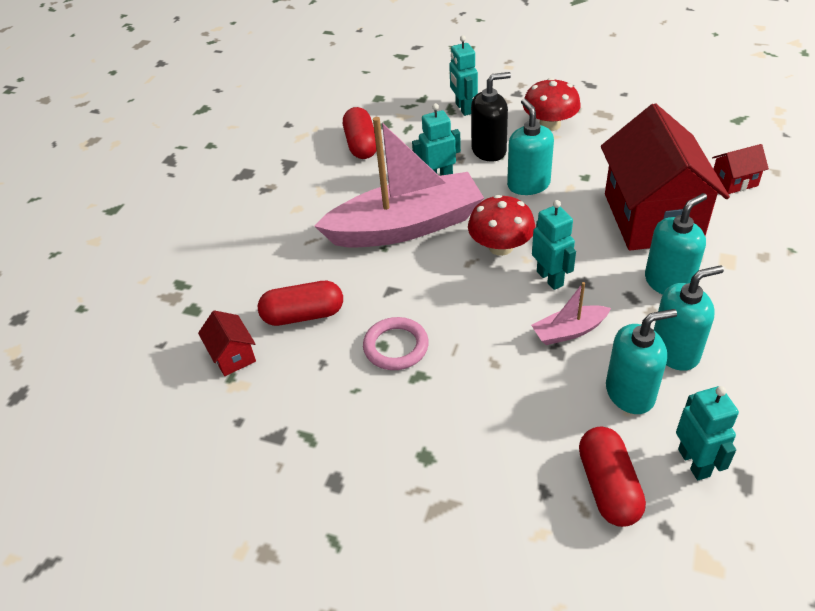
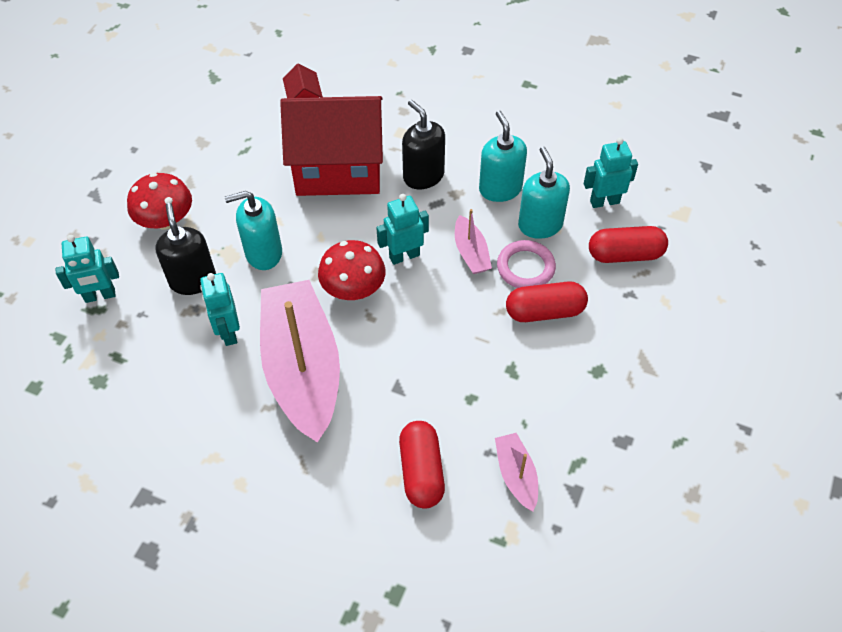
camera: 90 degrees left, 10 degrees up
(232, 356) = (471, 541): red house -> none
(297, 386) = (516, 475): none -> pink boat
(361, 145) = (134, 409): red capsule -> red capsule (545, 311)
(396, 347) = (474, 387): pink ring -> pink ring (525, 267)
(668, 282) = (423, 176): turquoise soap dispenser -> black soap dispenser

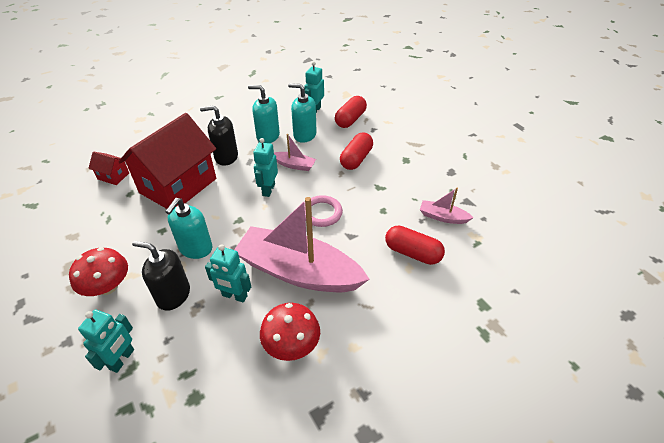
camera: 55 degrees left, 10 degrees down
(353, 288) = (266, 220): red mushroom -> red mushroom (291, 344)
(525, 267) = (324, 152): pink ring -> pink ring (322, 213)

